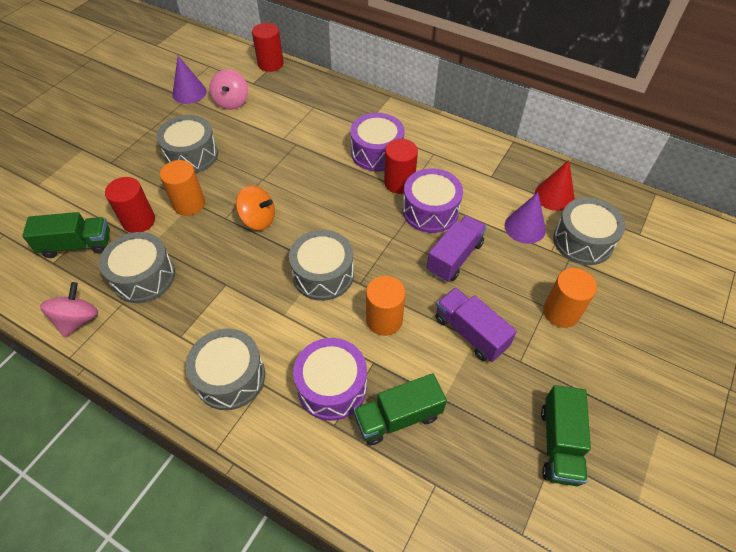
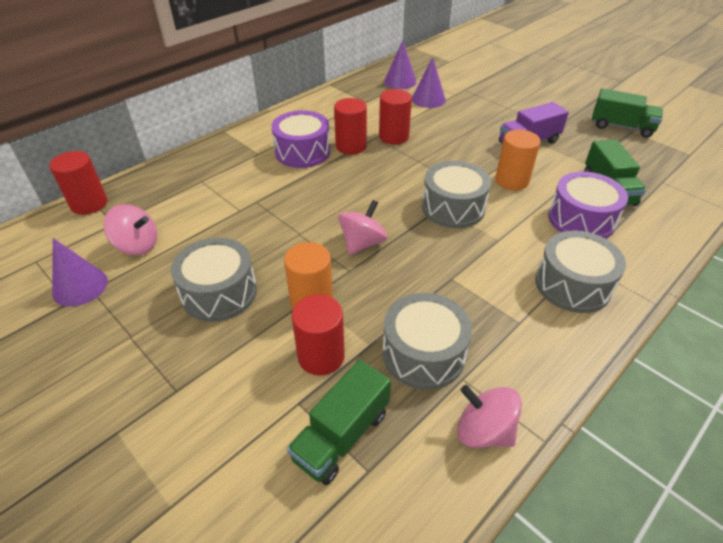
camera: 75 degrees left, 10 degrees down
(77, 245) = (341, 435): green truck -> green truck turned 150 degrees counterclockwise
(258, 219) = (362, 243): orange spinning top -> pink spinning top
(430, 211) = (393, 136): purple drum -> red cylinder
(454, 257) = (450, 135): purple truck -> none
(554, 196) = (400, 81): red cone -> purple cone
(561, 312) = (513, 103): orange cylinder -> none
(582, 241) = (449, 81): grey drum -> none

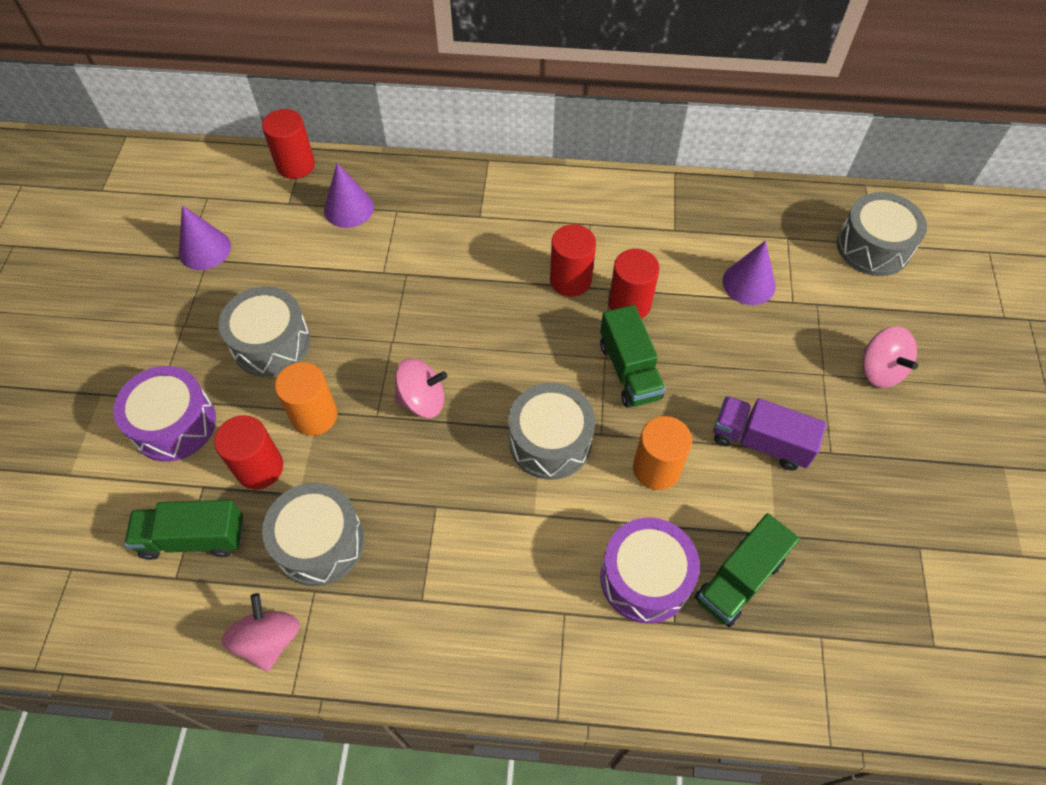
camera: 50 degrees right, 15 degrees up
(137, 245) = (276, 242): pink spinning top -> pink spinning top (880, 370)
(302, 152) = (518, 248): purple drum -> purple drum (174, 424)
(400, 81) = (759, 229): purple cone -> purple cone (349, 208)
(572, 285) = (518, 622): grey drum -> grey drum (873, 247)
(621, 127) = (919, 529): green truck -> green truck (629, 370)

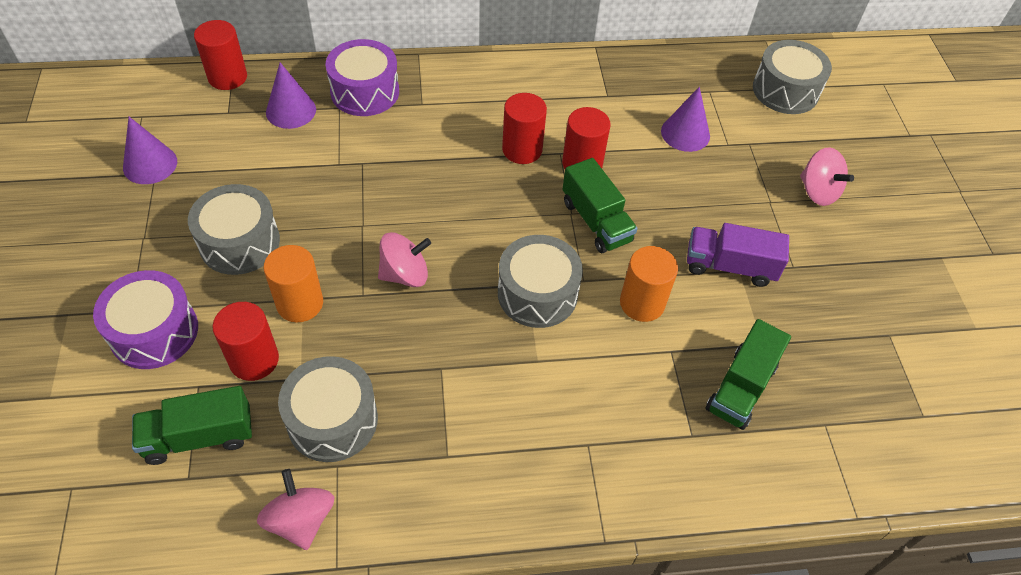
camera: 15 degrees left, 5 degrees down
(645, 578) = (655, 400): purple drum -> purple drum (365, 92)

